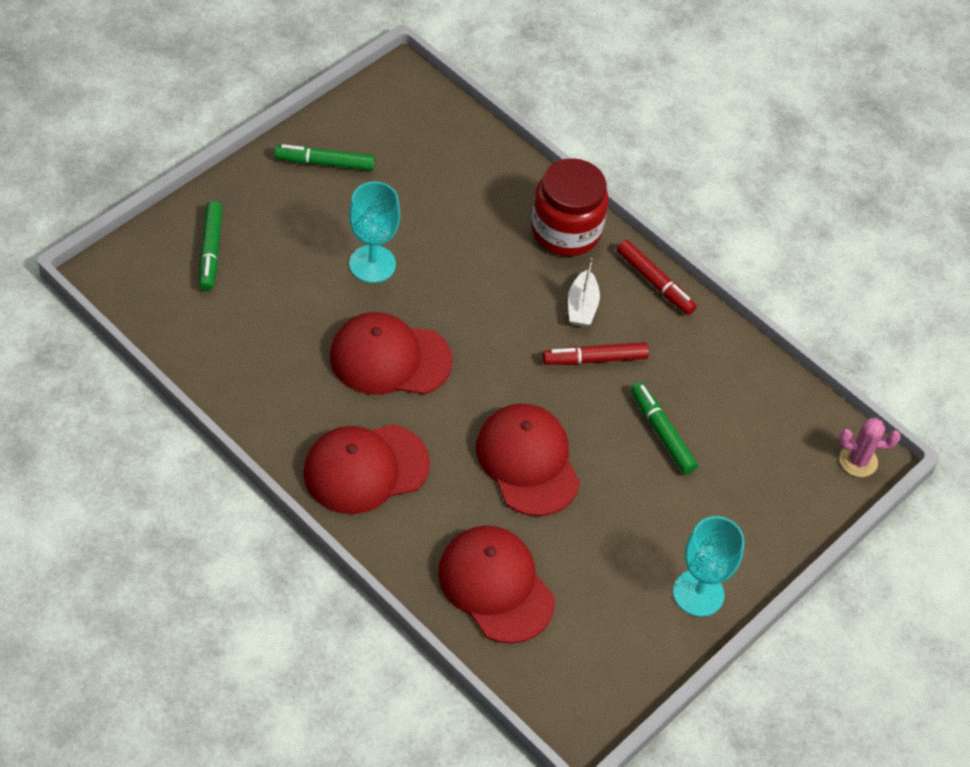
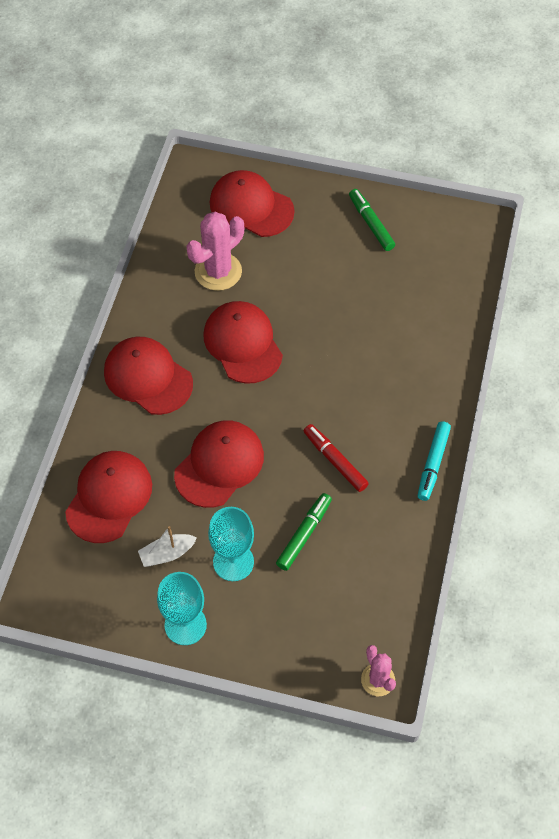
camera: 65 degrees right, 5 degrees up
(210, 251) = (251, 207): green marker -> red cap
(275, 328) = (218, 271): none -> pink cactus
(372, 264) = (310, 293): turquoise goblet -> turquoise goblet (233, 562)
(565, 231) = (432, 386): red jar -> none
(582, 306) = (374, 430): white boat -> white boat (167, 554)
(654, 282) = (433, 464): red marker -> turquoise marker

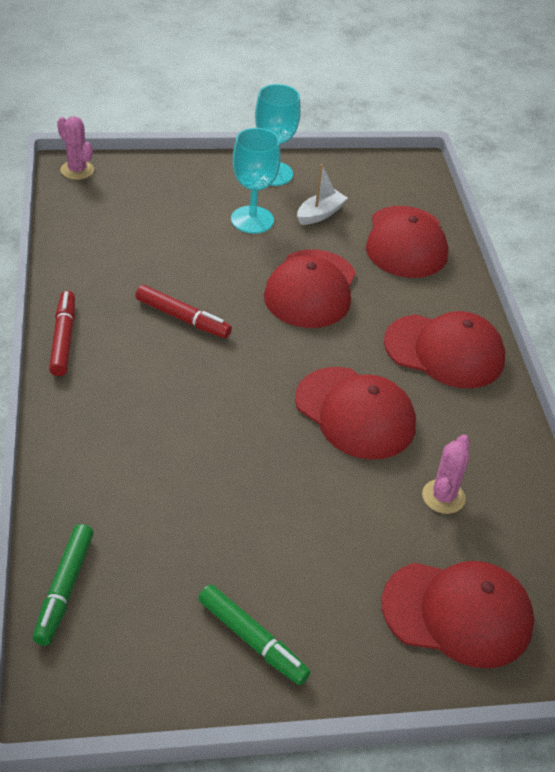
camera: 155 degrees right, 15 degrees down
(218, 271) = (443, 497): pink cactus -> pink cactus, size x0.60
(304, 534) = (190, 252): green marker -> green marker (64, 589)
(433, 464) = (63, 339): turquoise marker -> red marker

